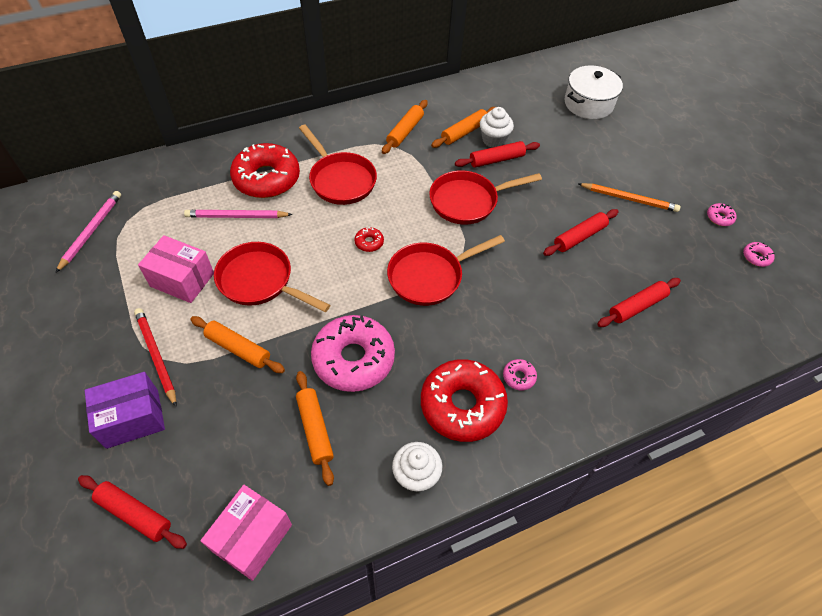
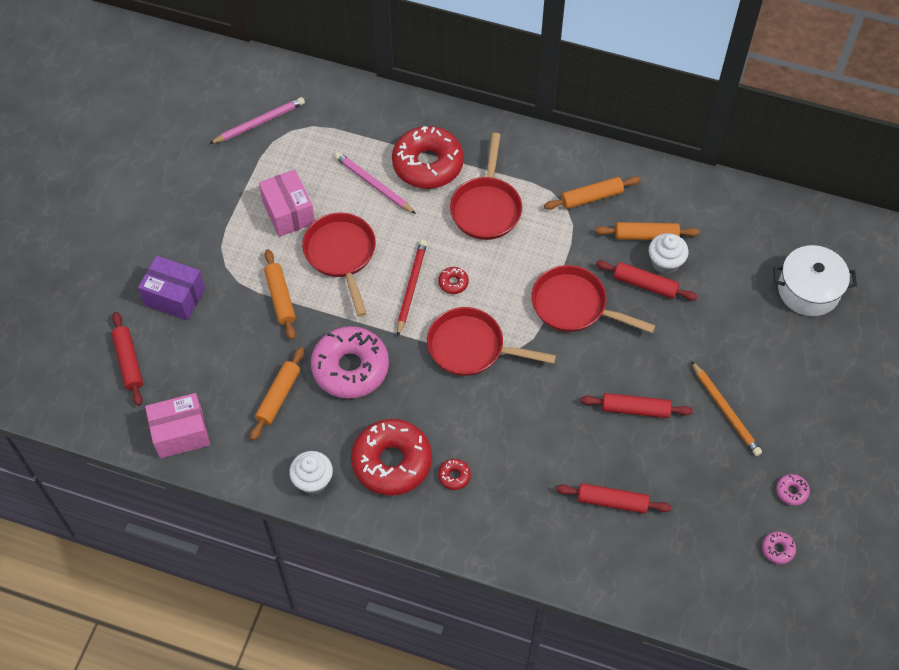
camera: 45 degrees right, 5 degrees up
(156, 356) = (224, 262): red pencil -> red pencil (411, 287)
(519, 377) = (454, 476): pink donut -> red donut

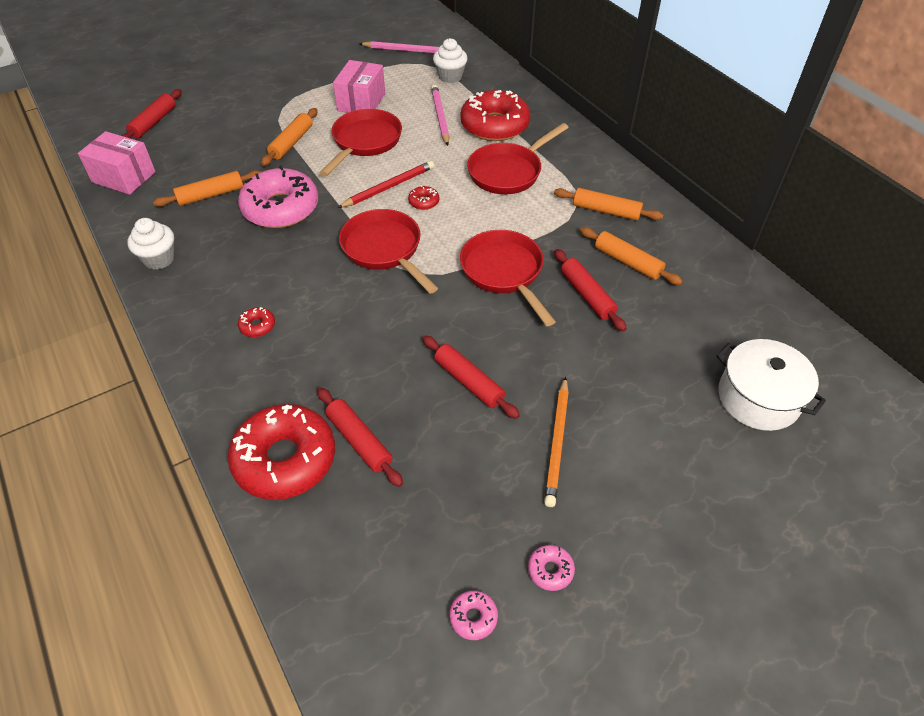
camera: 40 degrees right, 10 degrees down
(175, 296) = (229, 106): purple box -> none
(392, 462) = (227, 284): red donut -> red donut (285, 459)
(665, 263) = (624, 290): white cupcake -> white cupcake (450, 77)

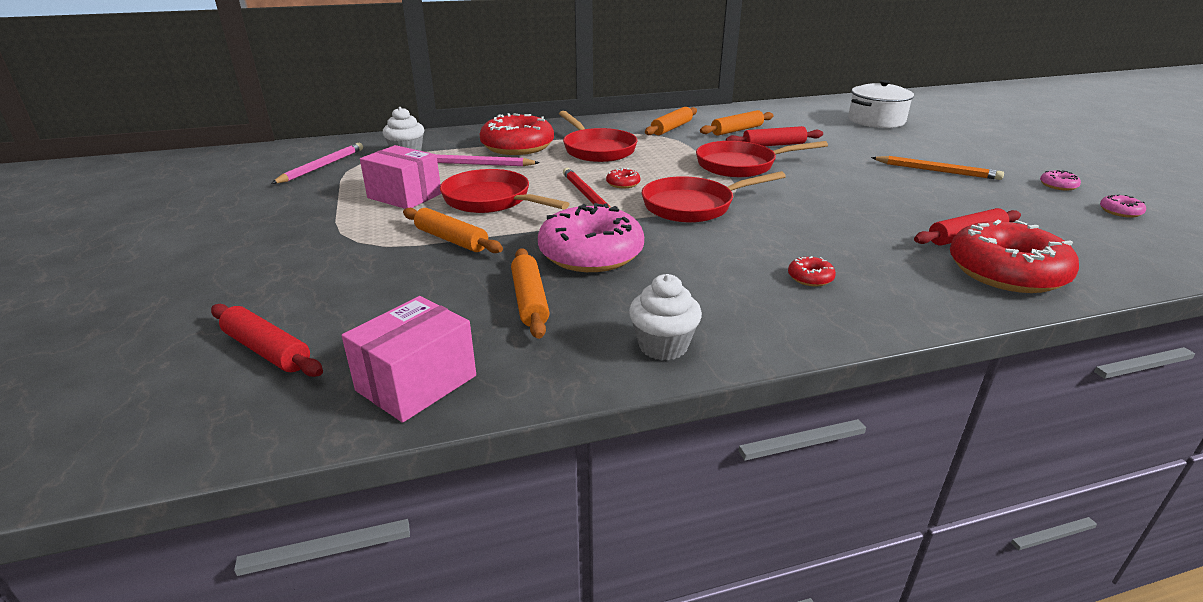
camera: 75 degrees left, 20 degrees down
(469, 382) = (879, 190): red rolling pin -> none

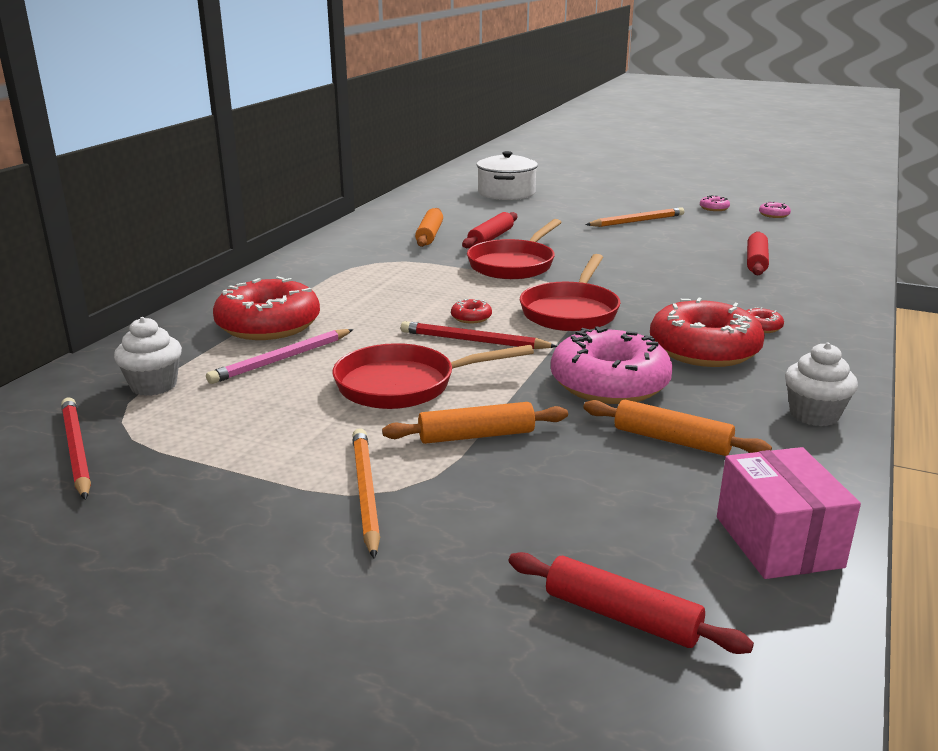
camera: 50 degrees left, 5 degrees down
(267, 350) = (621, 616): red rolling pin -> red rolling pin turned 45 degrees clockwise
(322, 166) = (77, 450): pink pencil -> red pencil
(346, 236) = (366, 493): none -> orange pencil
(404, 196) = (300, 426): pink box -> none
(597, 150) = (360, 297): red pan -> none
(671, 128) = (369, 252): orange rolling pin -> none
(1006, 272) = (820, 275): red donut -> red donut (704, 349)

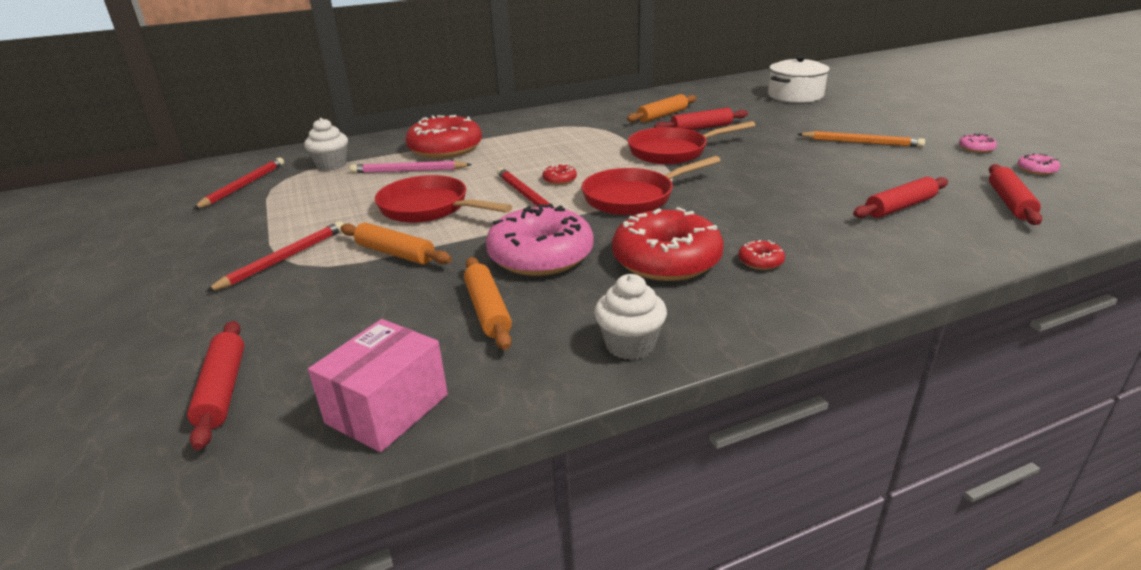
camera: 45 degrees right, 5 degrees up
(366, 493) = (283, 259): orange pencil -> red pencil
(803, 240) = (1010, 202): none -> red rolling pin

